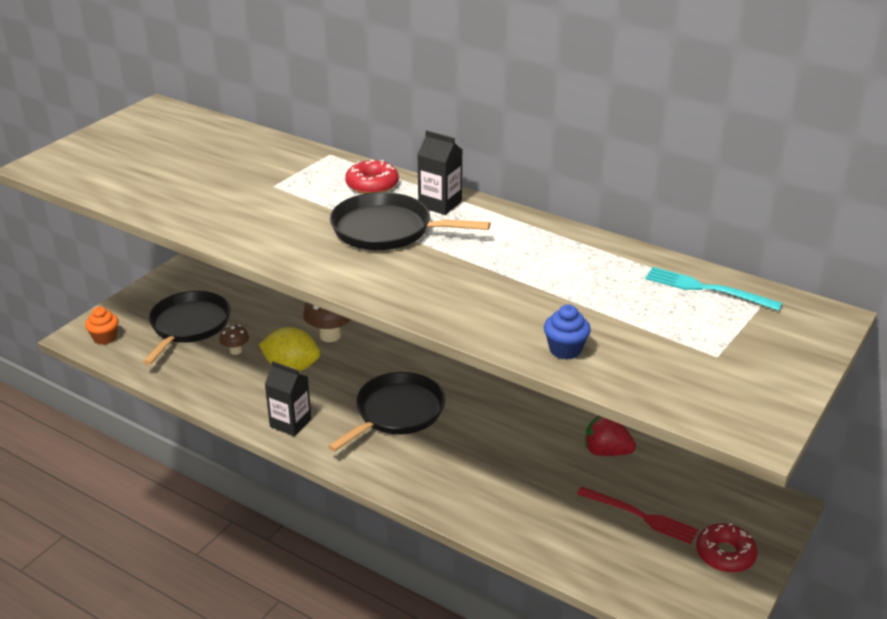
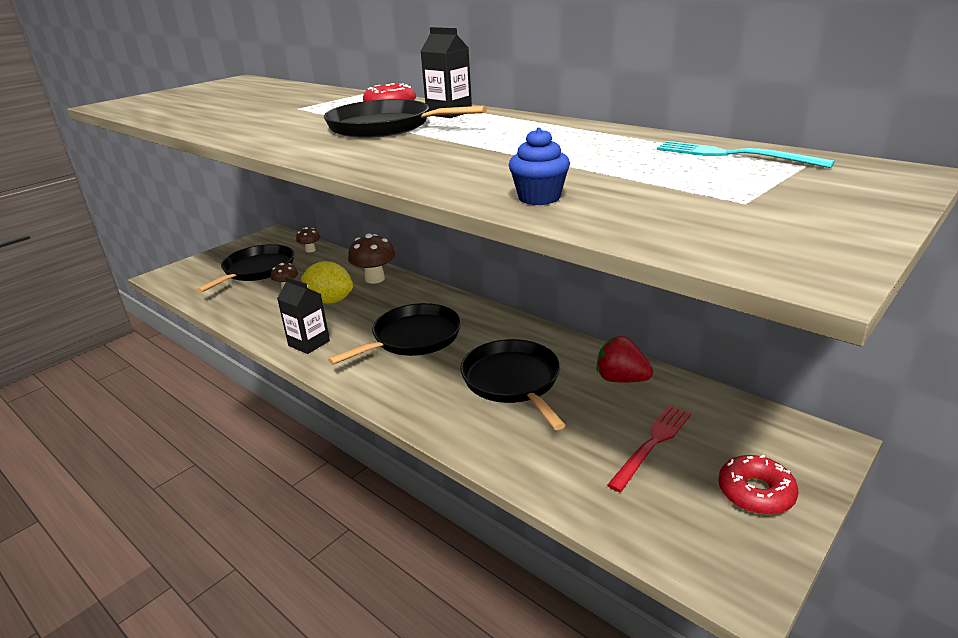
camera: 10 degrees right, 5 degrees down
(105, 338) = (183, 277): orange cupcake -> none
(239, 294) = (310, 250): none -> brown mushroom
(507, 458) = (513, 381): none -> black pan
(640, 516) = (652, 444): red fork -> red fork turned 90 degrees counterclockwise

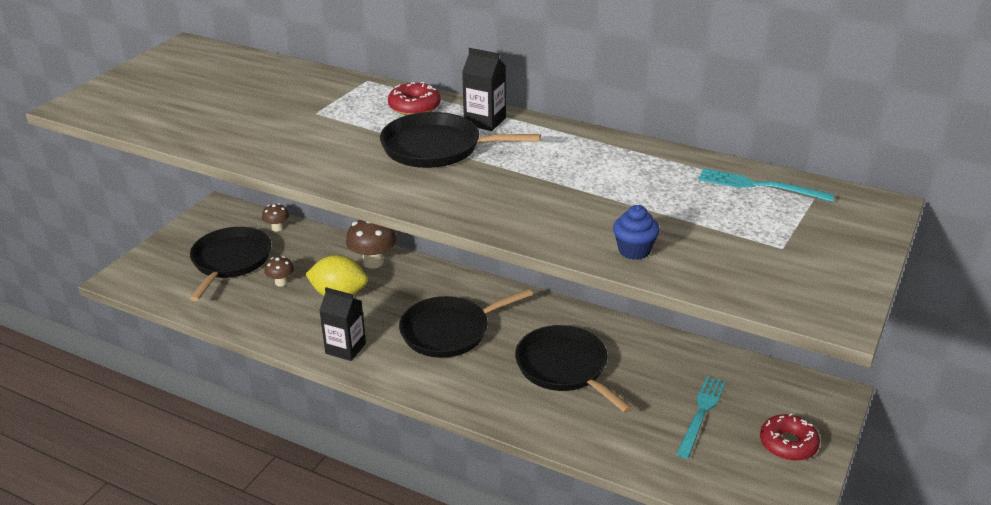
camera: 15 degrees left, 5 degrees up
(413, 338) = (449, 331): black pan -> black pan turned 150 degrees counterclockwise
(621, 379) = (659, 355): red strawberry -> none
(652, 444) = (701, 413): red fork -> turquoise fork

